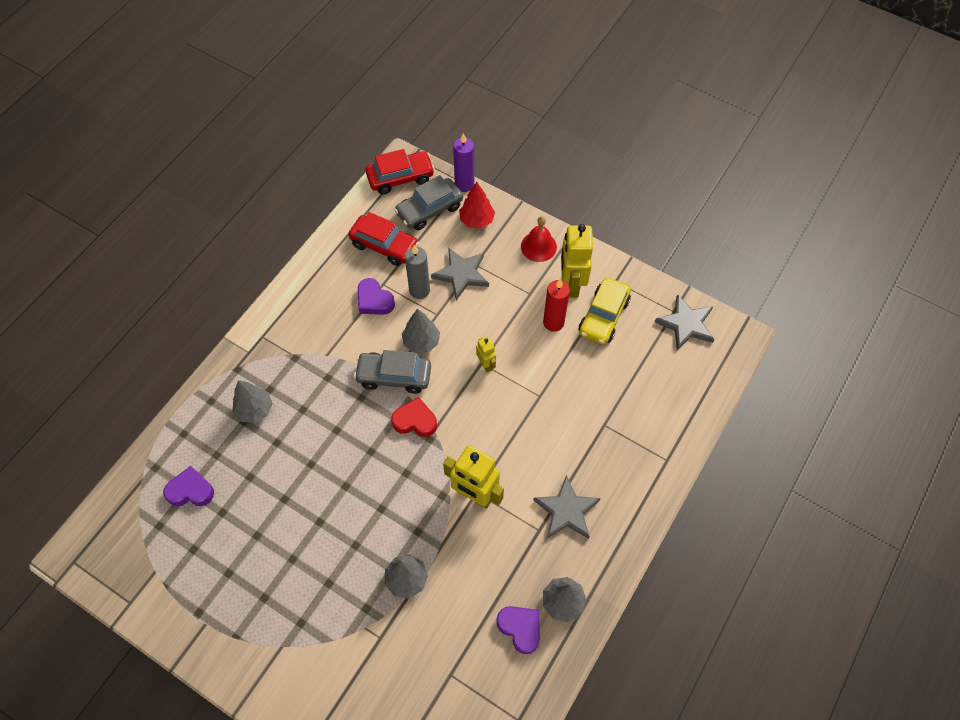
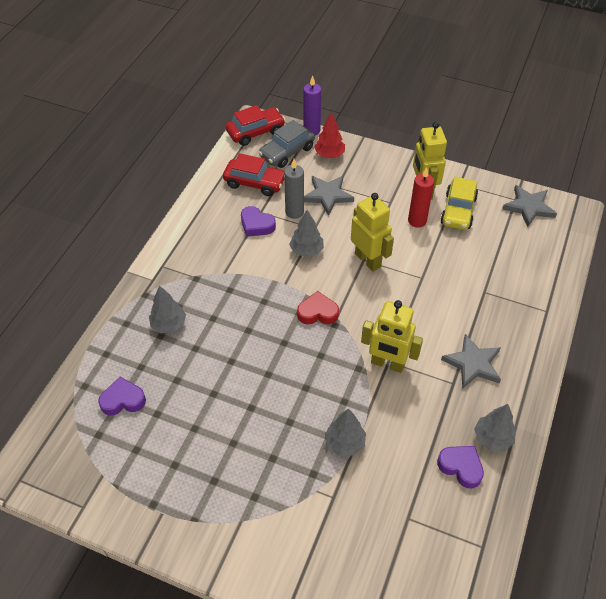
camera: 10 degrees left, 10 degrees down
(394, 376) = (289, 280): grey car -> none
(486, 364) = (368, 260): yellow robot -> yellow robot, size x1.96
(538, 246) = (387, 167): red bell -> none

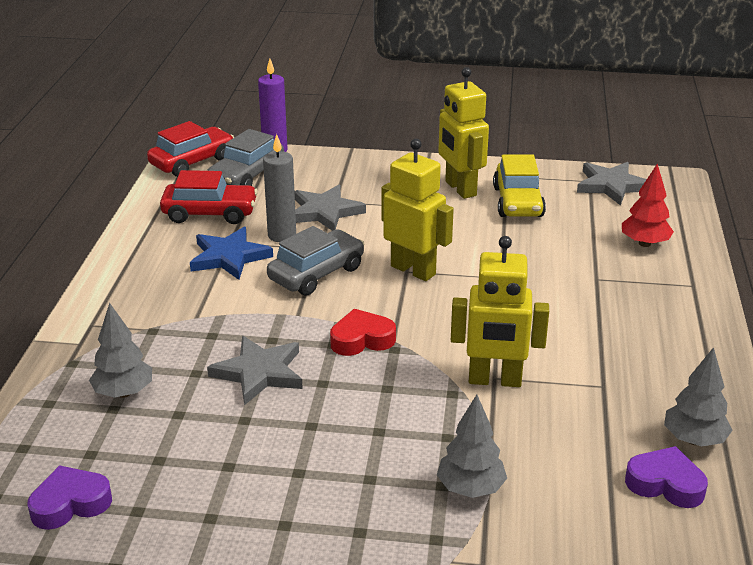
camera: 15 degrees left, 20 degrees down
(256, 225) = (229, 257): purple heart -> blue star
(306, 250) = (316, 274): grey tree -> grey car
(329, 155) = (310, 171): red tree -> red tree (644, 243)
(417, 221) = (465, 220): red candle -> none
(473, 363) = (620, 358): grey star -> grey star (259, 373)

